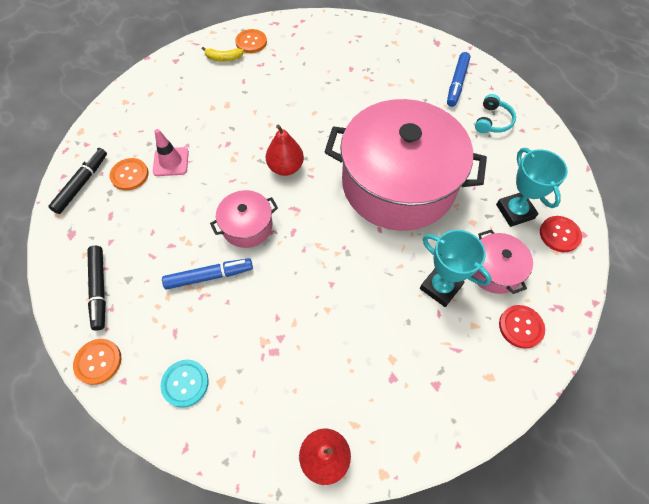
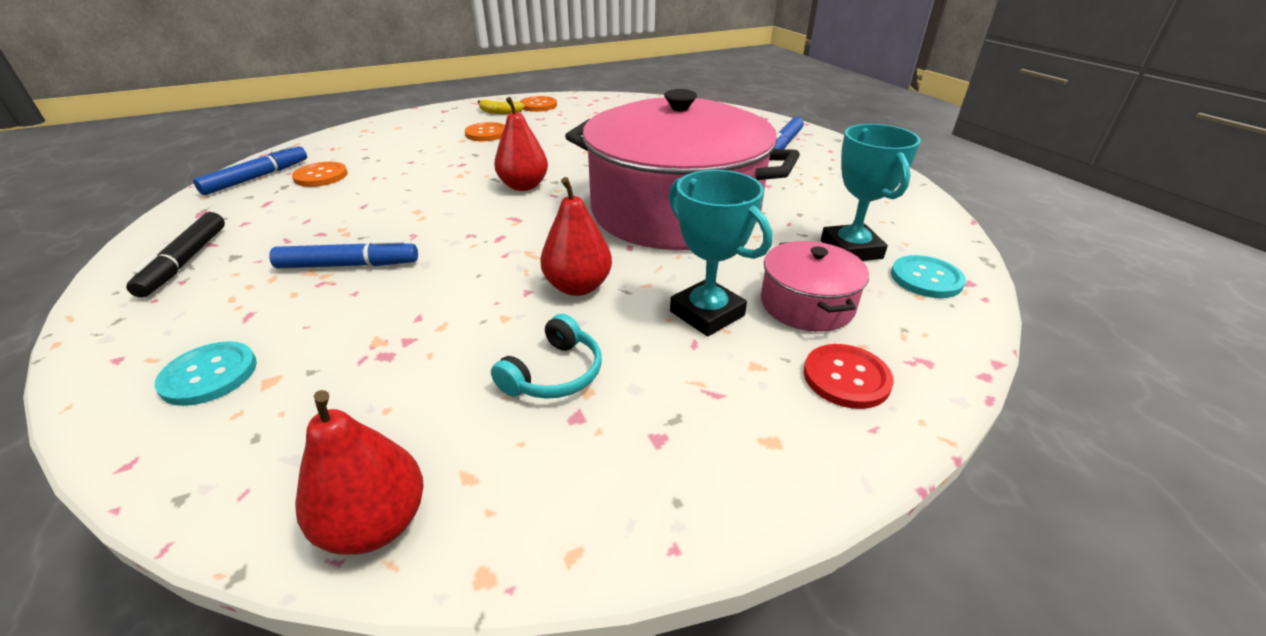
camera: 10 degrees right, 25 degrees down
(82, 184) = (257, 177): black marker -> blue marker
(98, 362) = (103, 332): orange button -> orange button (486, 133)
(171, 162) = (380, 171): pink traffic cone -> none
(247, 226) = (438, 227): pink pot -> none
(360, 274) = (578, 287): none -> red pear
(492, 121) = (827, 173): turquoise headphones -> turquoise headphones (554, 374)
(559, 234) = (926, 278): red button -> turquoise button

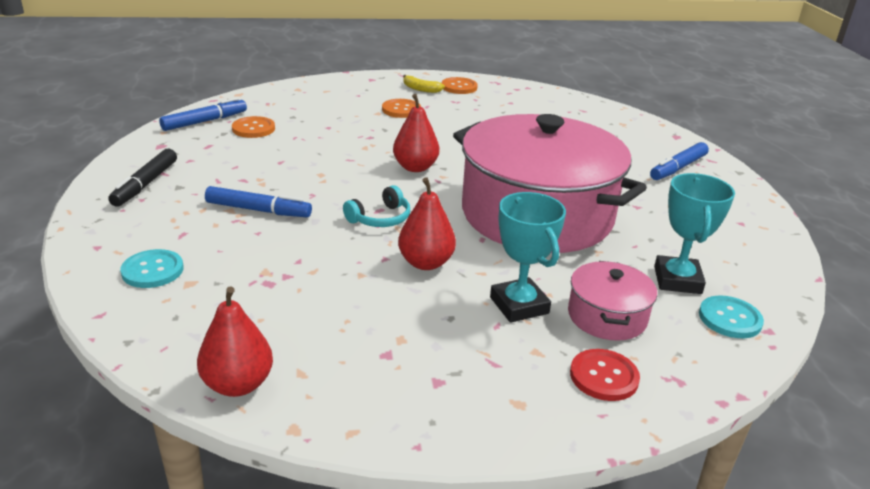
camera: 15 degrees right, 5 degrees down
(554, 374) = (382, 322): turquoise headphones -> turquoise headphones (380, 218)

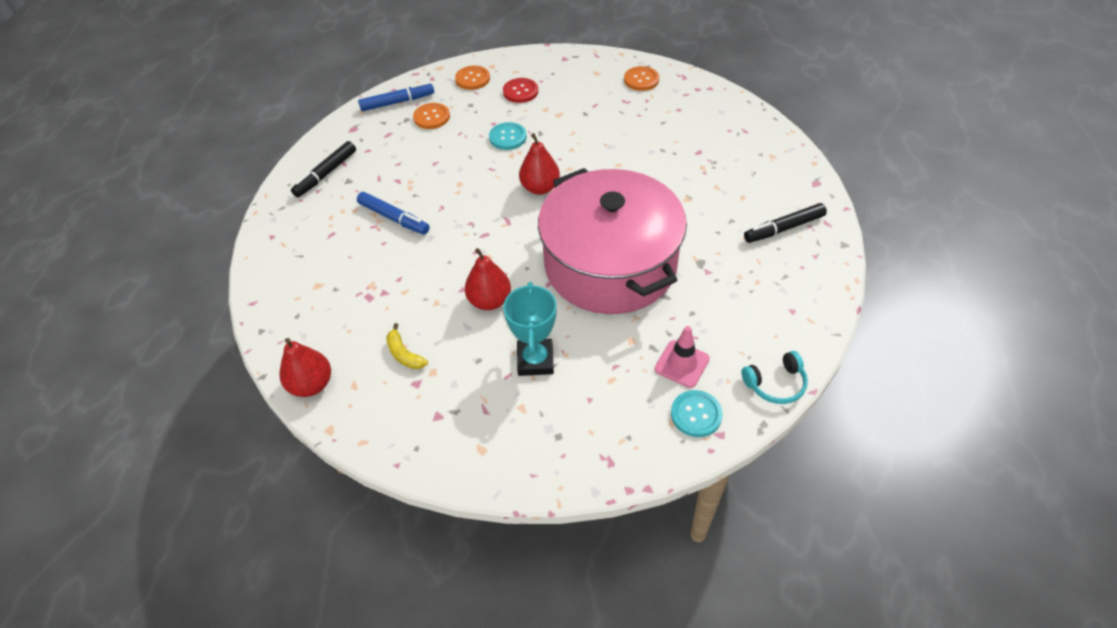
camera: 25 degrees right, 20 degrees up
(152, 270) = (298, 268): turquoise button -> turquoise button (508, 137)
(380, 218) = (480, 245): turquoise headphones -> turquoise headphones (776, 384)
(401, 110) = (568, 107): orange button -> orange button (472, 79)
(420, 89) = (602, 79): yellow banana -> yellow banana (404, 354)
(604, 376) = (556, 443): red button -> red button (520, 91)
(607, 316) = (596, 387): pink pot -> none
(677, 280) = (682, 364): turquoise trophy -> pink traffic cone
(678, 168) = (784, 228): blue marker -> black marker

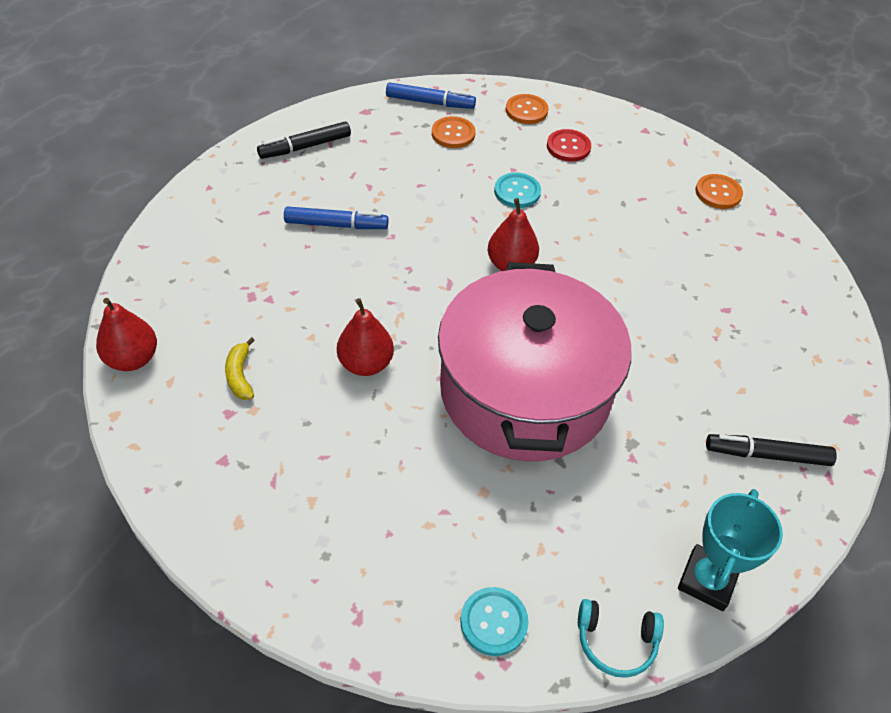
camera: 25 degrees right, 0 degrees up
(394, 218) = (336, 225): blue marker -> blue marker turned 60 degrees counterclockwise
(535, 360) = (364, 456): turquoise trophy -> turquoise trophy (707, 580)
(682, 364) = (521, 552): pink traffic cone -> none

